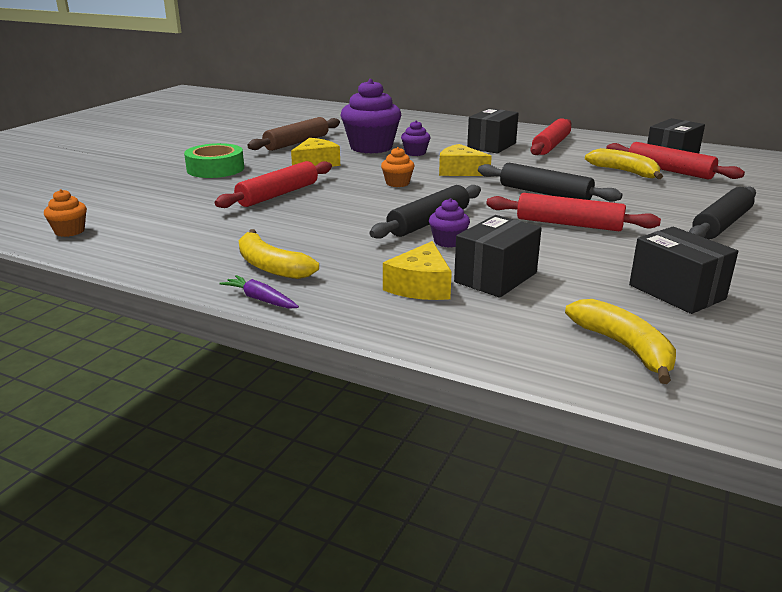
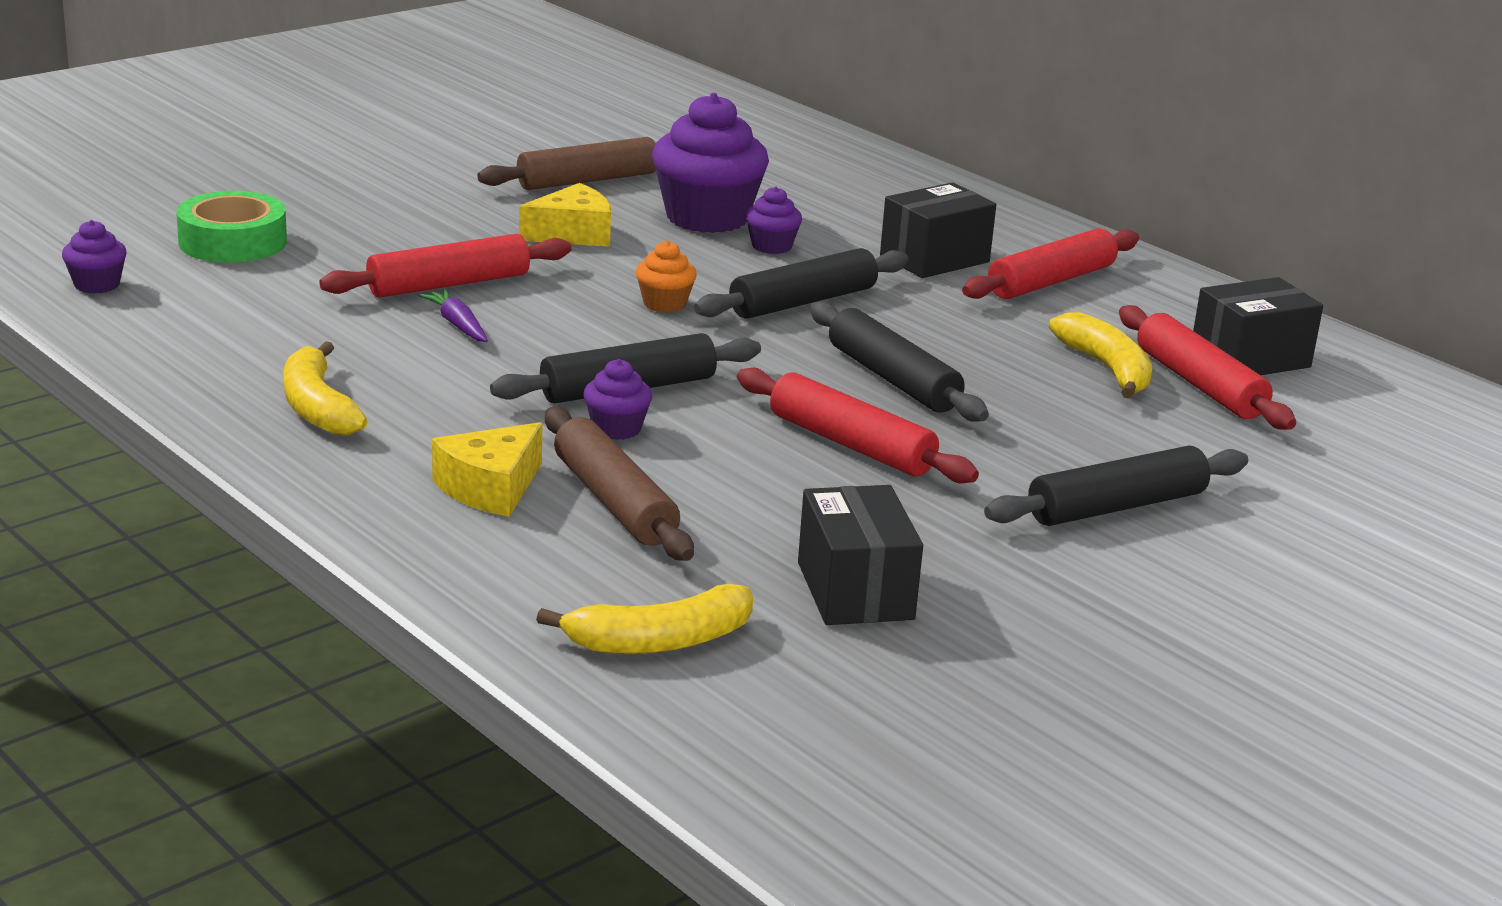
camera: 20 degrees right, 0 degrees up
(70, 231) = (97, 285): orange cupcake -> purple cupcake
(215, 169) = (399, 211): green tape -> green tape (233, 242)
(260, 299) = (257, 452): purple carrot -> purple carrot (457, 325)
(460, 171) = (803, 302): yellow cheese -> black rolling pin
(495, 277) = (614, 502): black box -> brown rolling pin
(624, 347) = (659, 641): yellow banana -> yellow banana turned 75 degrees clockwise

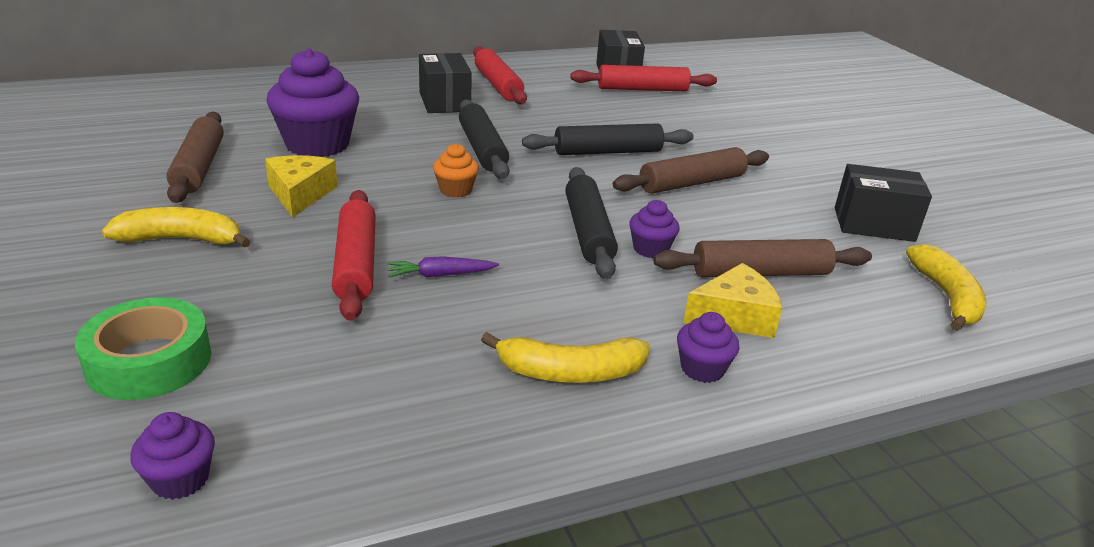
camera: 70 degrees left, 5 degrees up
(490, 488) = (734, 316): yellow cheese -> yellow cheese turned 75 degrees counterclockwise
(771, 246) = (386, 137): purple cupcake -> purple cupcake (702, 369)
(851, 445) = (692, 183): red rolling pin -> brown rolling pin
(1107, 369) = (616, 102): yellow banana -> yellow banana (182, 240)
(1116, 507) = (775, 140): black rolling pin -> none

